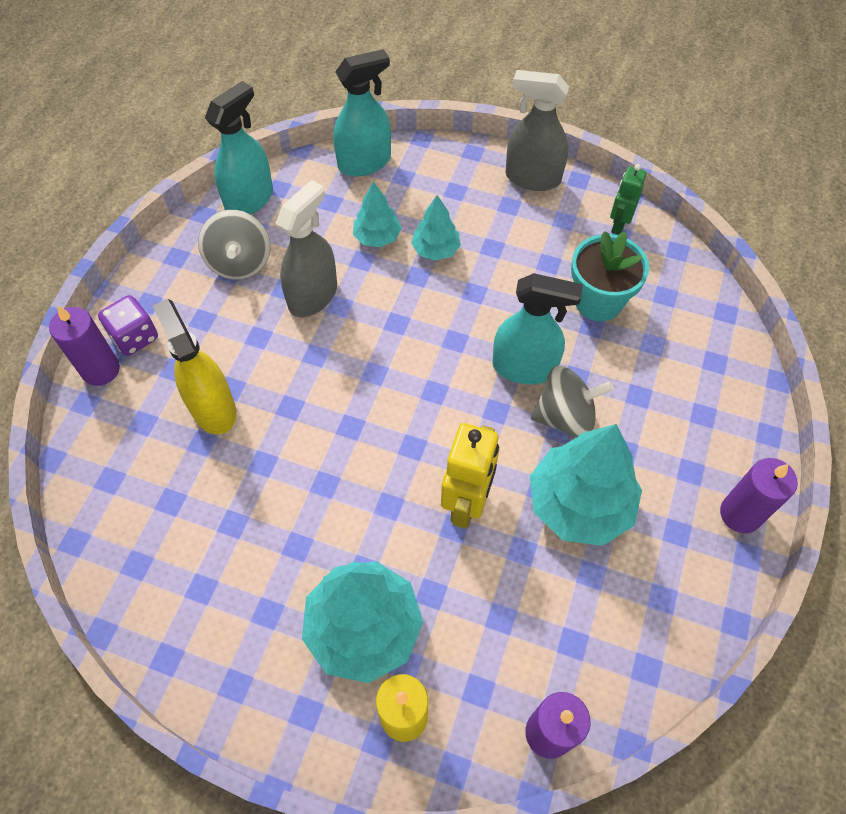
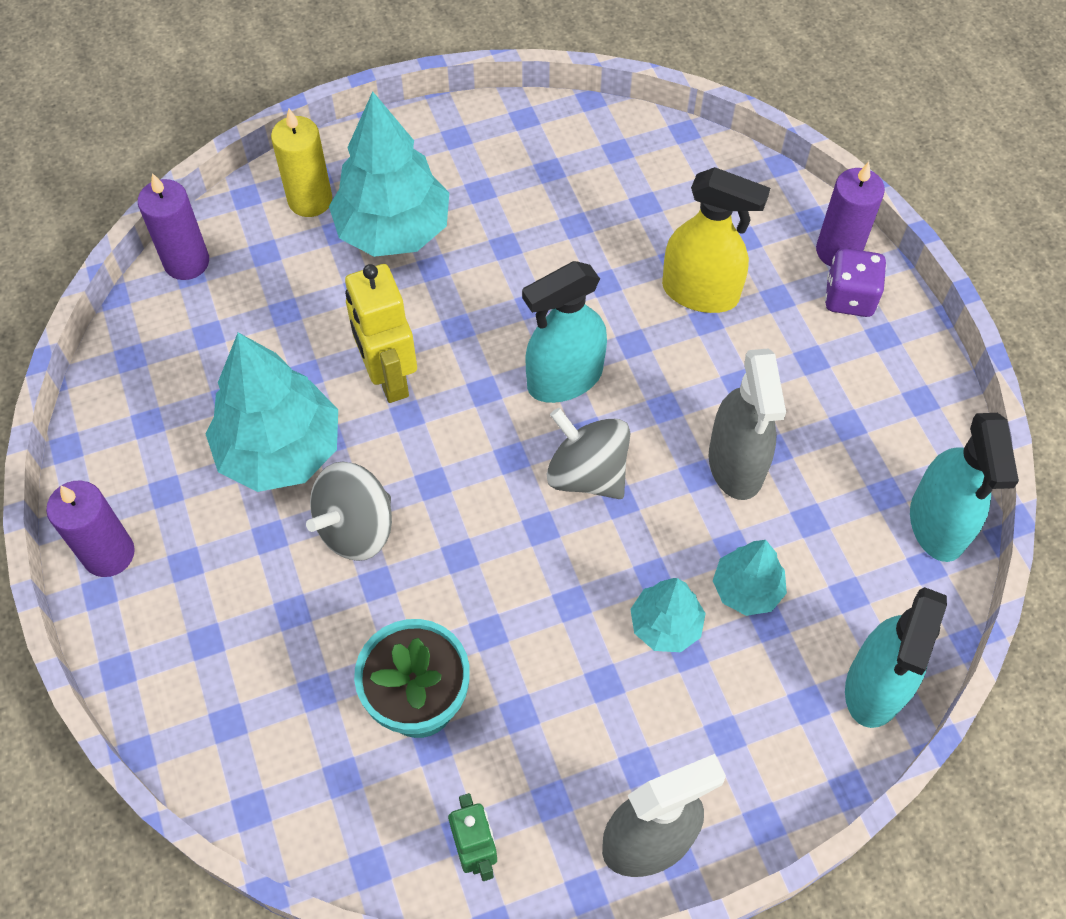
camera: 140 degrees right, 0 degrees up
(240, 262) = (852, 443): grey spinning top -> grey spinning top (587, 473)
(524, 367) = (440, 552): turquoise spray bottle -> turquoise spray bottle (564, 379)

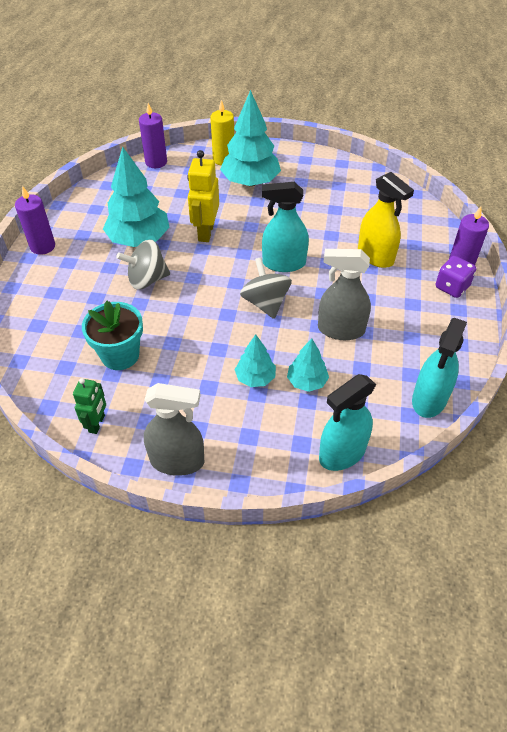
camera: 30 degrees right, 10 degrees down
(736, 465) = (340, 329): grey spray bottle -> grey spray bottle turned 75 degrees clockwise

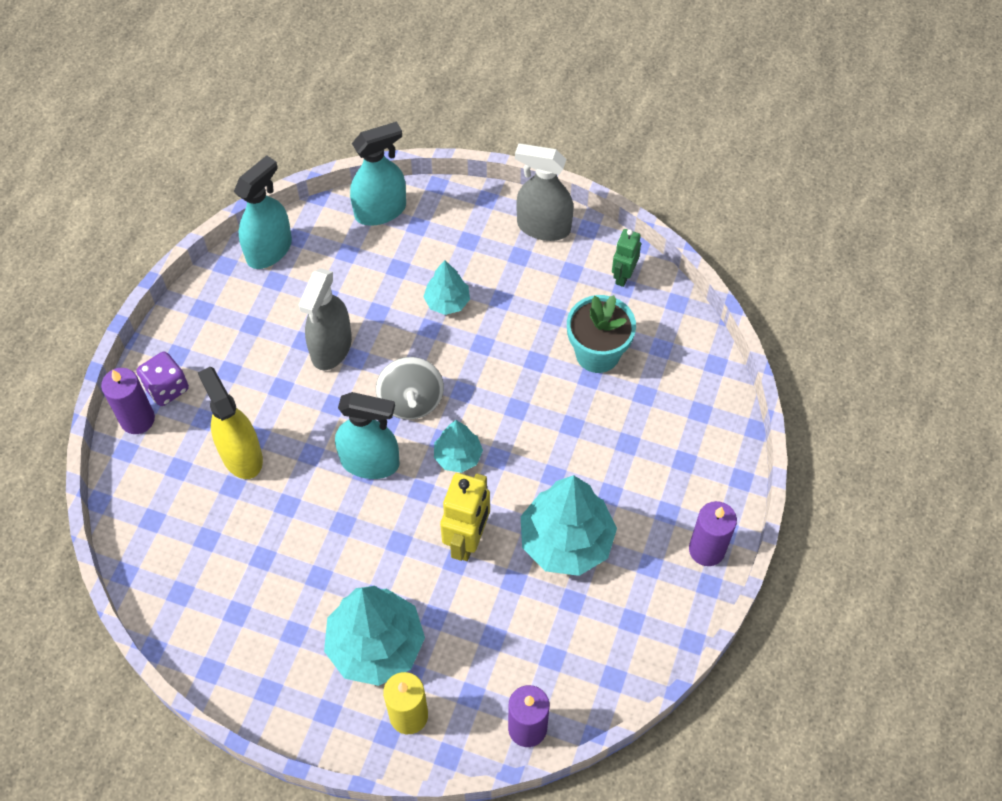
camera: 170 degrees left, 10 degrees up
(147, 279) = (559, 463): grey spinning top -> none
(307, 381) = (392, 289): turquoise tree -> turquoise tree (458, 456)
(340, 329) = (331, 348): grey spray bottle -> grey spray bottle turned 90 degrees clockwise

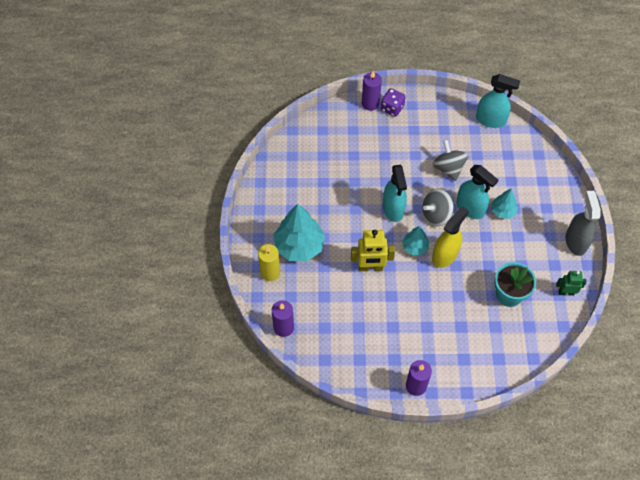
camera: 70 degrees right, 0 degrees up
(241, 455) = (371, 152): yellow spray bottle -> yellow spray bottle (445, 255)
(331, 348) = (448, 168): grey spray bottle -> grey spinning top
(380, 210) = (542, 160): turquoise spray bottle -> turquoise spray bottle (470, 208)
(566, 541) = (390, 314): turquoise tree -> none

